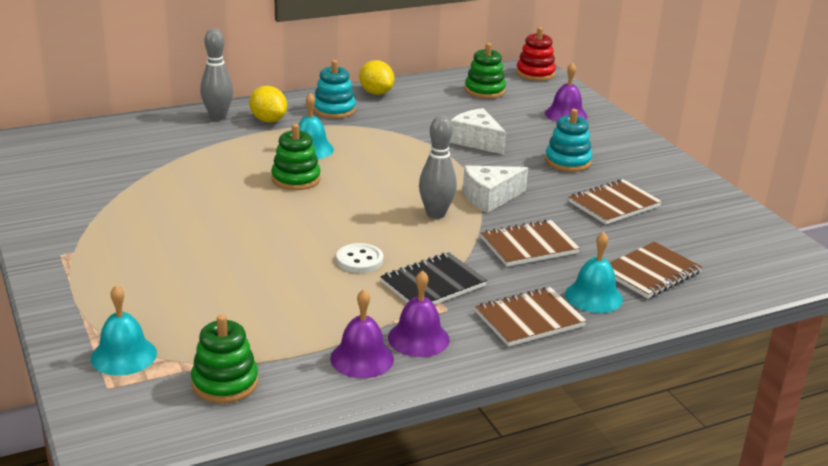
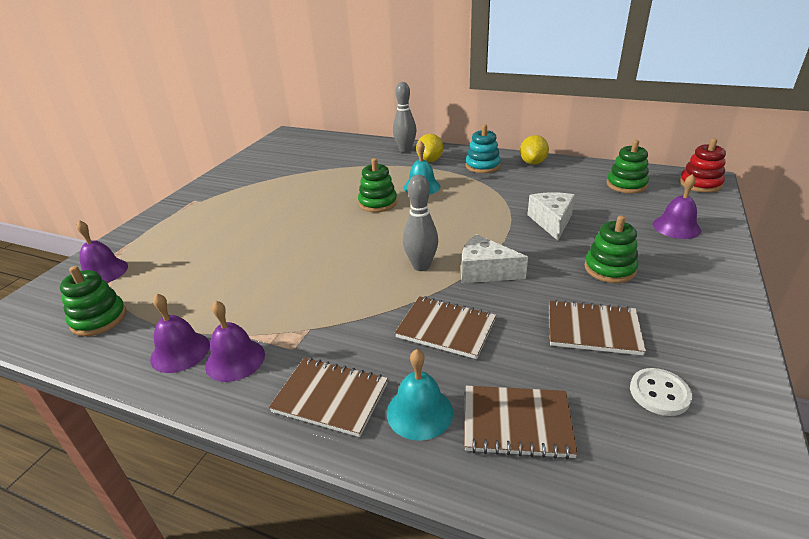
camera: 50 degrees right, 5 degrees up
(123, 355) = (103, 272): turquoise bell -> purple bell
(359, 260) = (312, 276): white button -> white button (659, 393)
(433, 284) = (321, 321): black notebook -> none
(567, 161) = (609, 269): turquoise stacking toy -> green stacking toy

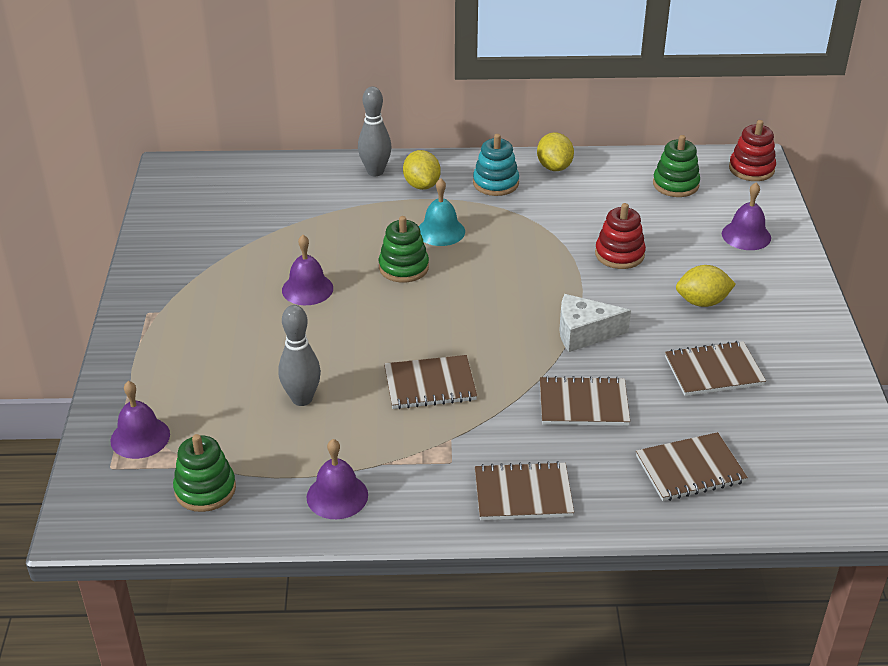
camera: 25 degrees left, 5 degrees up
(235, 359) = (402, 487): purple bell -> purple bell (307, 289)
(329, 283) = (430, 385): none -> brown notebook
(419, 412) = (608, 483): turquoise bell -> none
(421, 266) = (514, 342): grey bowling pin -> grey bowling pin (302, 399)
(551, 222) = (619, 254): white cheese -> red stacking toy
(609, 269) = (702, 302): green stacking toy -> yellow lemon
(659, 393) = (787, 414): white button -> none

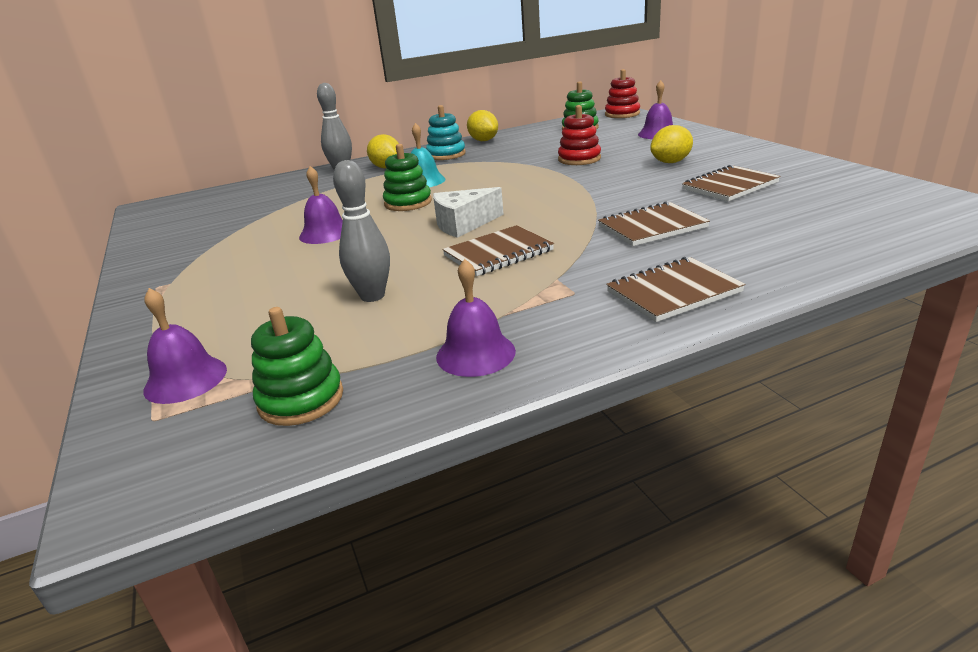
camera: 20 degrees left, 10 degrees down
(584, 333) = (601, 195): white cheese -> white cheese (463, 224)
(690, 469) = (797, 235): brown notebook -> none

